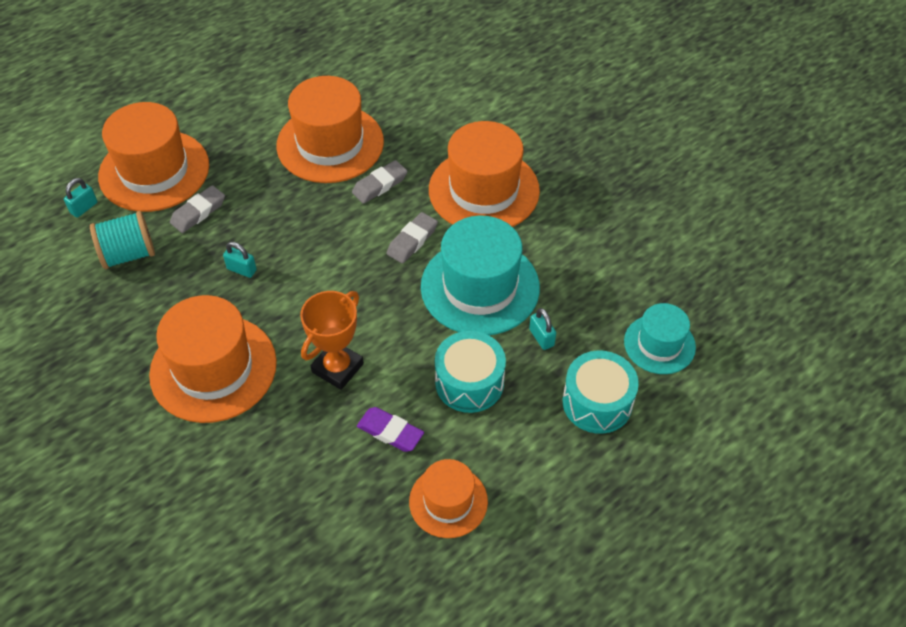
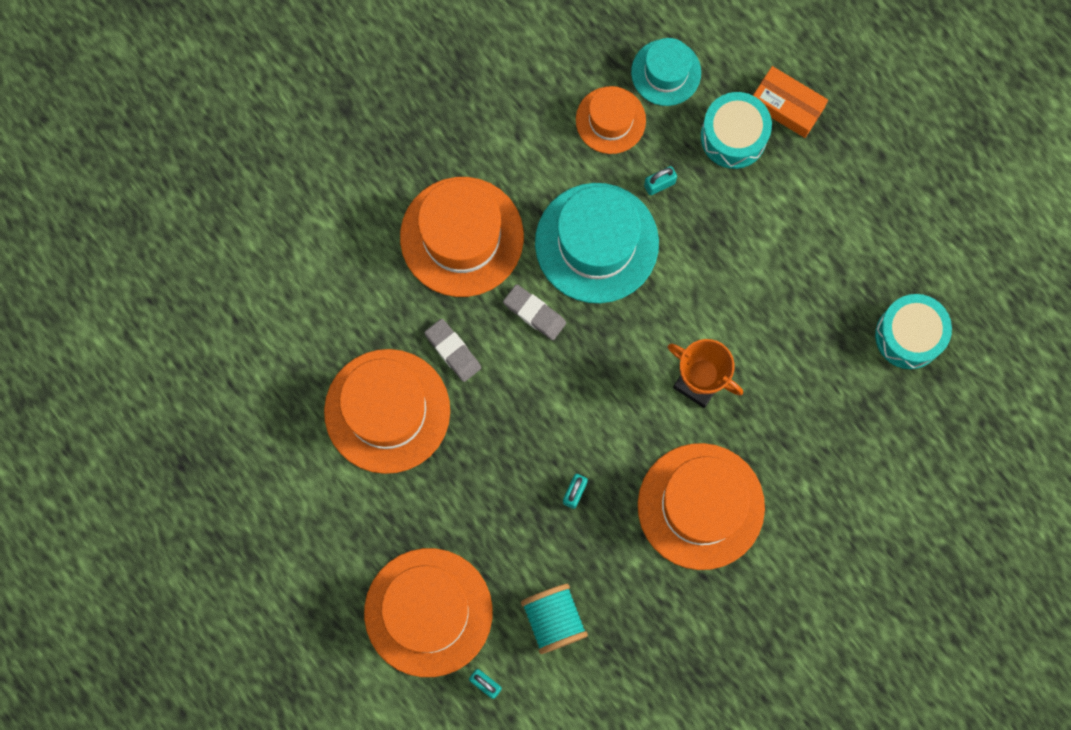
camera: 90 degrees left, 25 degrees up
(198, 212) = (492, 551): grey eraser -> none
(390, 432) = (769, 328): purple eraser -> none
(448, 501) = (840, 274): orange hat -> orange hat (610, 120)
(469, 382) = (713, 254): turquoise drum -> turquoise drum (909, 335)
(636, 453) = (786, 106): none -> orange box

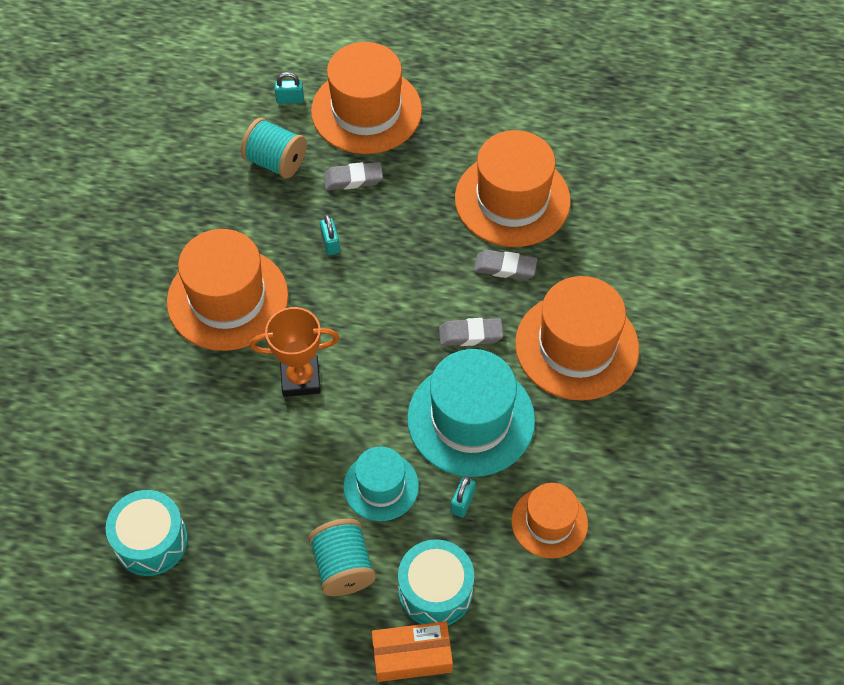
camera: 140 degrees right, 20 degrees down
(502, 544) = (353, 179): none -> grey eraser
(666, 72) = (541, 600): turquoise hat -> turquoise hat (381, 486)
(784, 205) = (343, 567): none -> turquoise spool

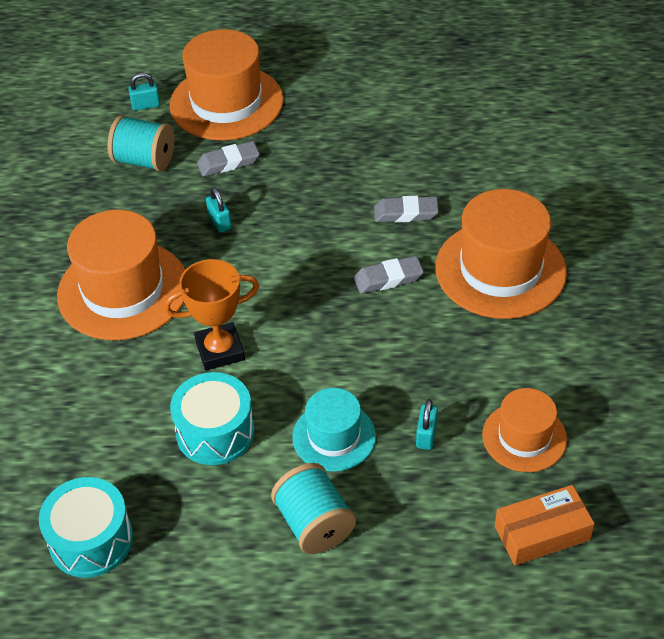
camera: 10 degrees left, 10 degrees down
(412, 656) = (415, 599): orange box -> orange box (542, 533)
(435, 591) = (422, 528): turquoise drum -> turquoise drum (215, 432)
(471, 419) = (411, 355): turquoise hat -> none
(512, 200) = (395, 154): orange hat -> none

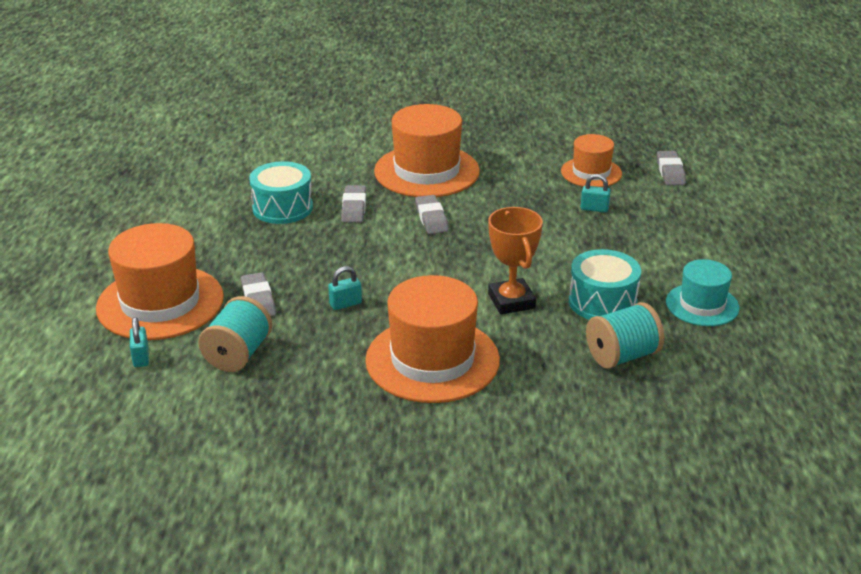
camera: 90 degrees left, 15 degrees down
(91, 540) = (724, 363): turquoise drum -> turquoise drum (282, 208)
(314, 524) = (683, 256): turquoise spool -> turquoise spool (622, 356)
(334, 436) = (600, 247): turquoise hat -> turquoise hat (702, 305)
(542, 533) = (670, 172): orange box -> grey eraser

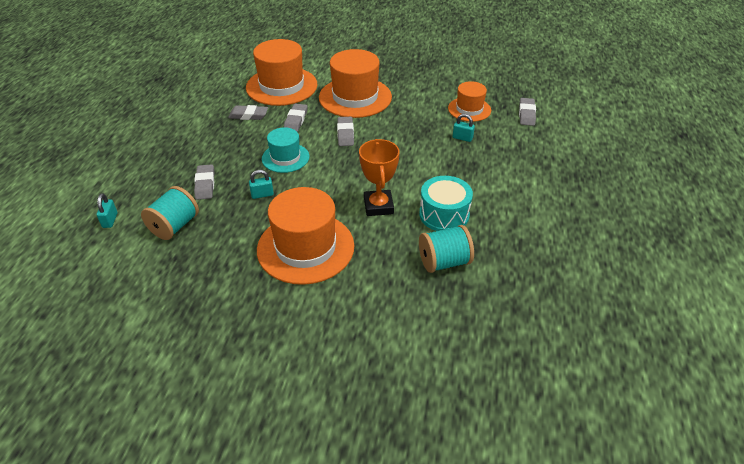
camera: 10 degrees right, 10 degrees up
(160, 302) = (140, 179): orange hat -> orange hat (281, 86)
(282, 208) = (248, 115): turquoise drum -> grey eraser
(702, 305) = (517, 226): turquoise hat -> turquoise hat (285, 158)

